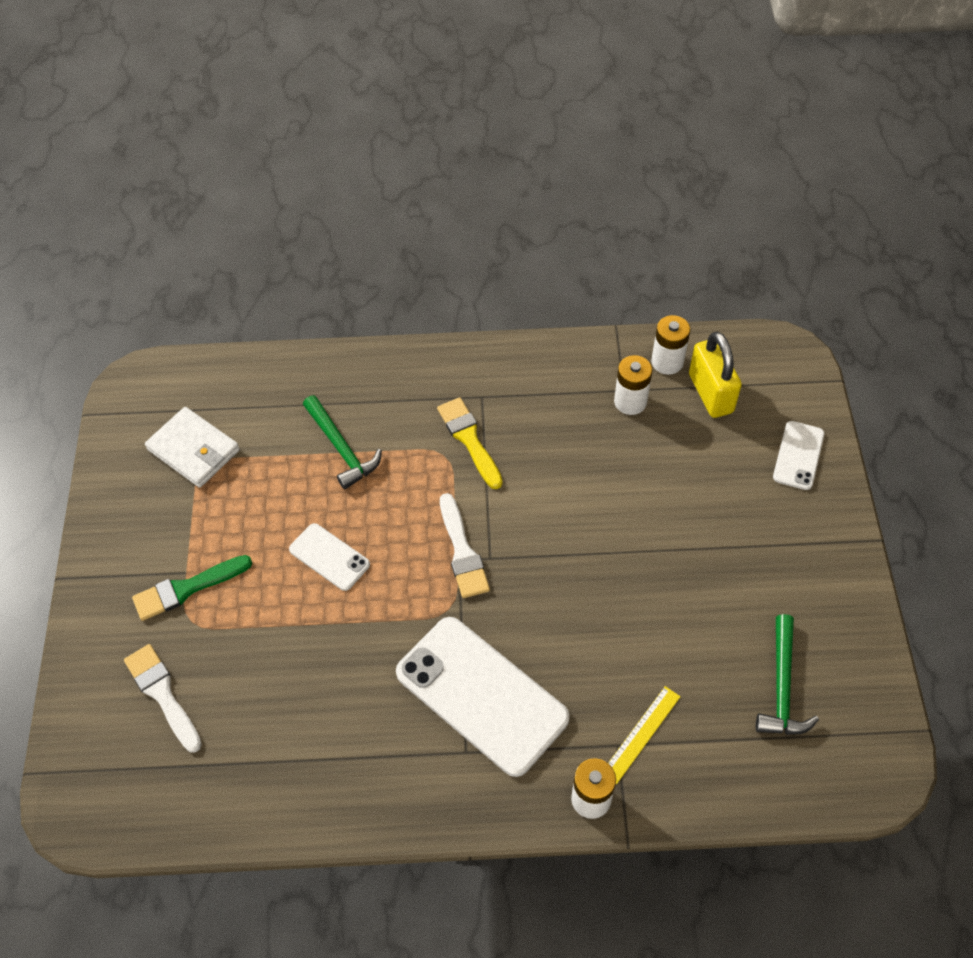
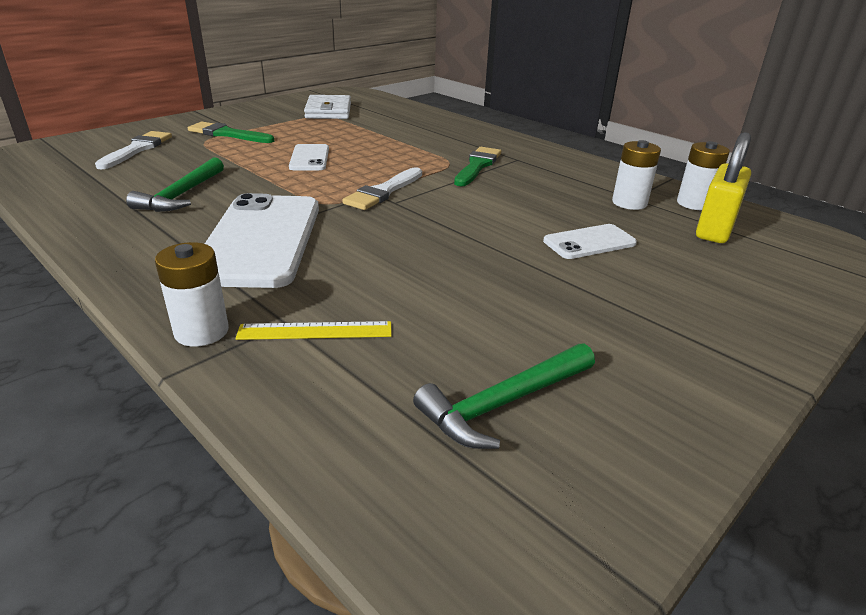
camera: 45 degrees right, 25 degrees down
(341, 448) = (397, 138): green hammer -> green hammer (181, 195)
(469, 439) = (477, 166): yellow brush -> green brush
(798, 455) = (768, 293): white phone -> white phone (589, 242)

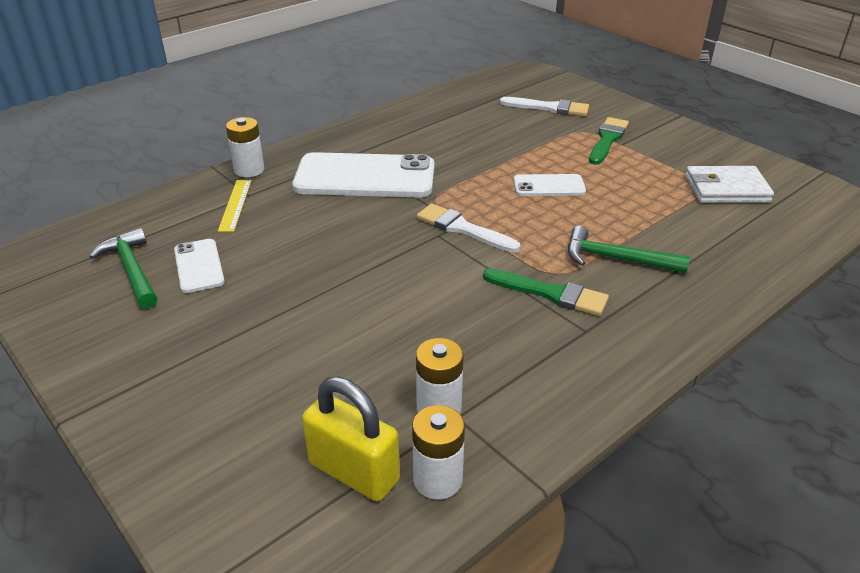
camera: 95 degrees right, 5 degrees up
(181, 195) = (449, 138): green hammer -> green hammer (616, 259)
(589, 242) = (335, 349): white phone -> white phone (199, 266)

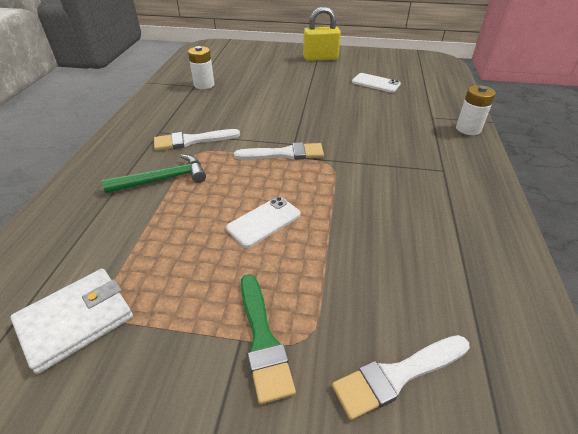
camera: 140 degrees right, 5 degrees up
(132, 270) = (396, 72): green hammer -> none
(235, 205) = (424, 109): yellow ruler -> none
(354, 472) = (215, 65): yellow padlock -> yellow padlock (320, 58)
(365, 177) = (400, 159): white phone -> none
(437, 479) = (185, 72): white battery -> none
(551, 294) = (192, 140): green brush -> white brush

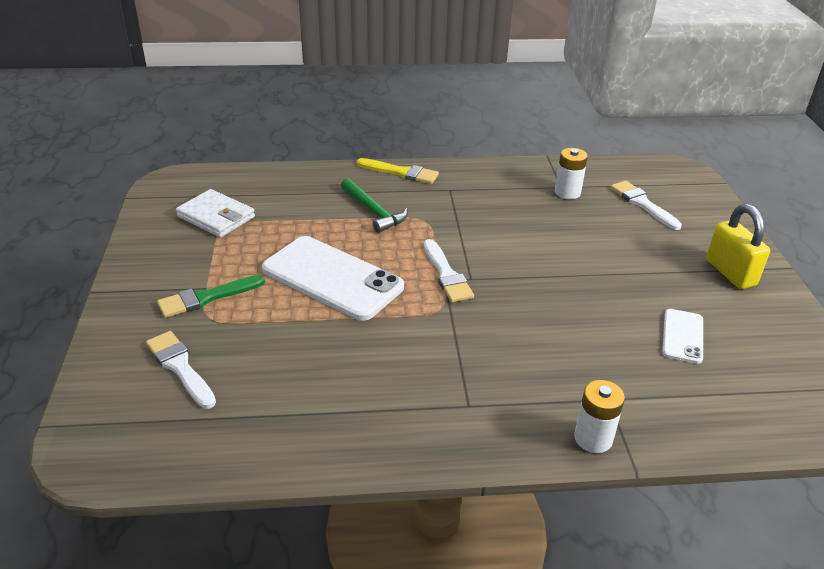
camera: 75 degrees right, 5 degrees down
(107, 153) = (401, 172): none -> yellow brush
(192, 140) = (443, 212): white brush -> white brush (642, 204)
(264, 221) = (332, 278): white phone -> white phone, size x2.01

